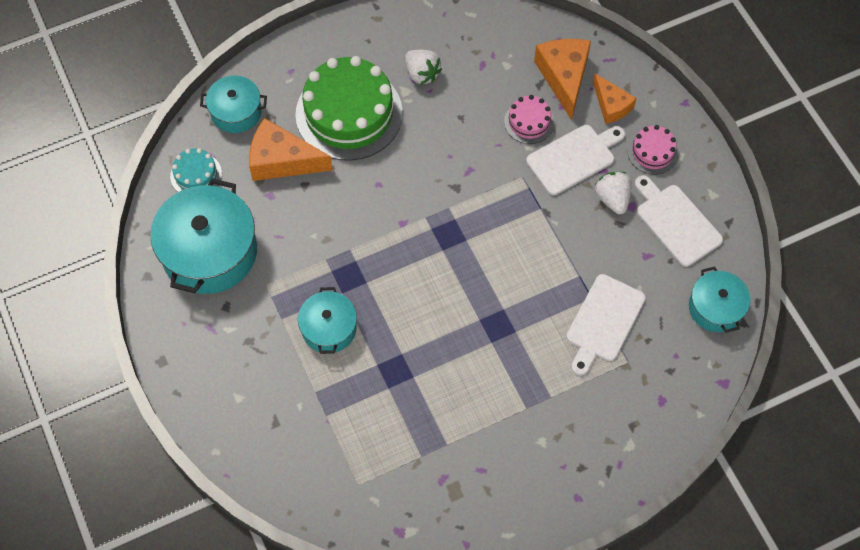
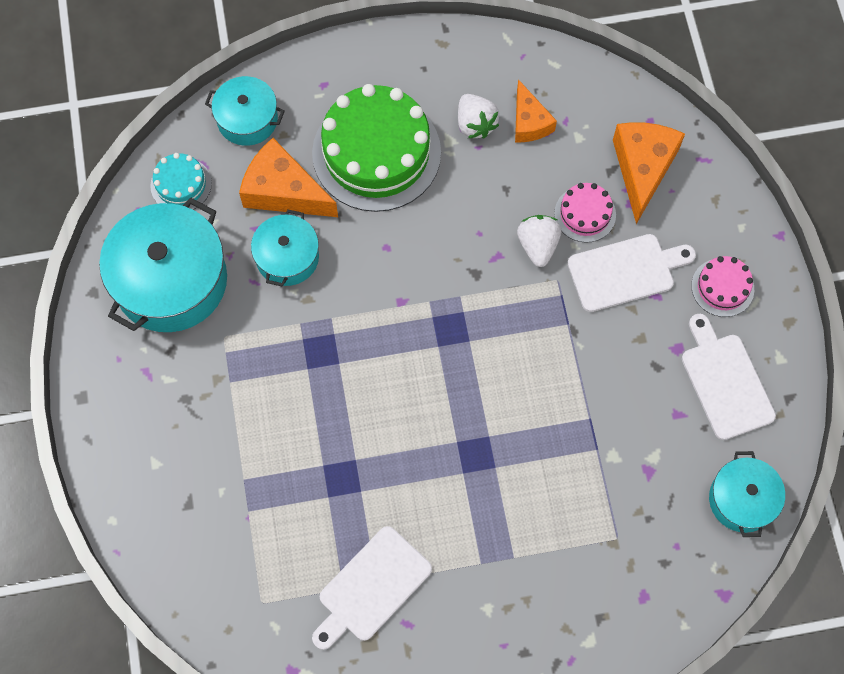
camera: 15 degrees right, 5 degrees up
(329, 328) = (280, 407): turquoise pot -> turquoise pot (287, 257)
(604, 321) = (603, 482): white cutting board -> white cutting board (371, 587)
(611, 105) = (689, 217): orange cheese -> orange cheese (529, 122)
(612, 198) = (657, 333): white strawberry -> white strawberry (538, 245)

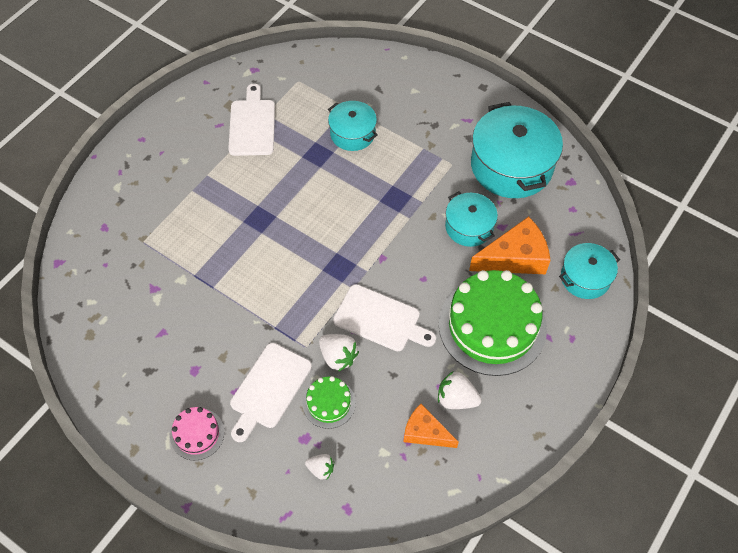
camera: 135 degrees right, 10 degrees down
(181, 184) = (570, 213): turquoise cake -> none
(585, 214) = (329, 403): pink cake -> green cake
(642, 168) = (321, 469): orange cheese -> white strawberry
(725, 382) = (147, 375): white cutting board -> white cutting board (380, 319)
(742, 500) = (84, 317): turquoise pot -> turquoise pot (352, 133)

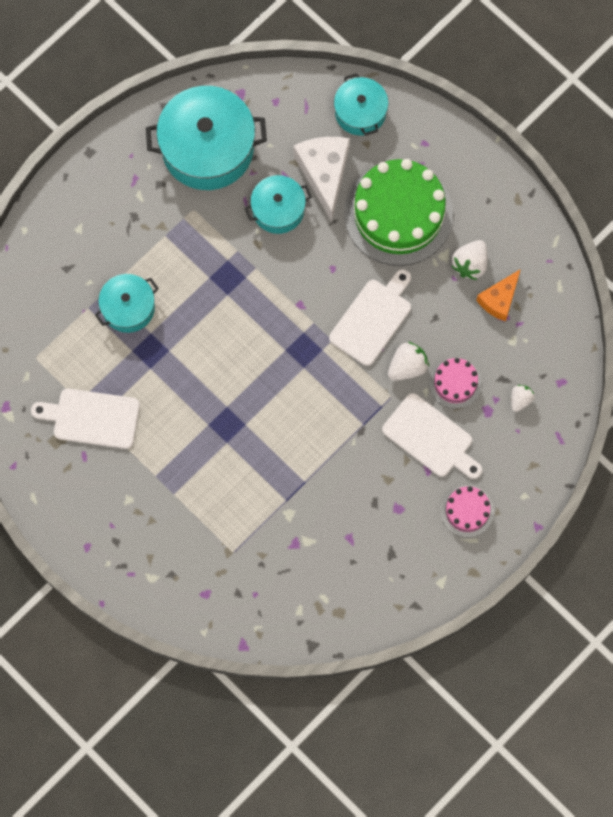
camera: 80 degrees left, 15 degrees up
(329, 403) = (455, 383): green cake -> pink cake
(514, 257) = (324, 173): orange cheese -> white cheese

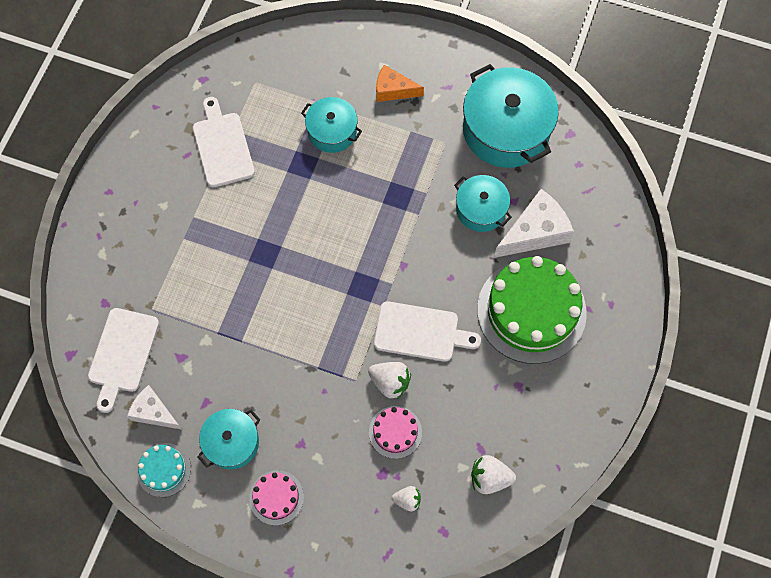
camera: 65 degrees right, 5 degrees down
(337, 588) = (154, 412): none -> white cheese
(360, 112) = (608, 237): turquoise pot -> turquoise pot (232, 442)
(396, 600) = (164, 469): none -> turquoise cake
(431, 438) = (332, 433): white cutting board -> white cutting board (123, 354)
(470, 264) = (516, 395): white strawberry -> white strawberry (489, 478)
(499, 299) = (496, 437): orange cheese -> orange cheese (393, 90)

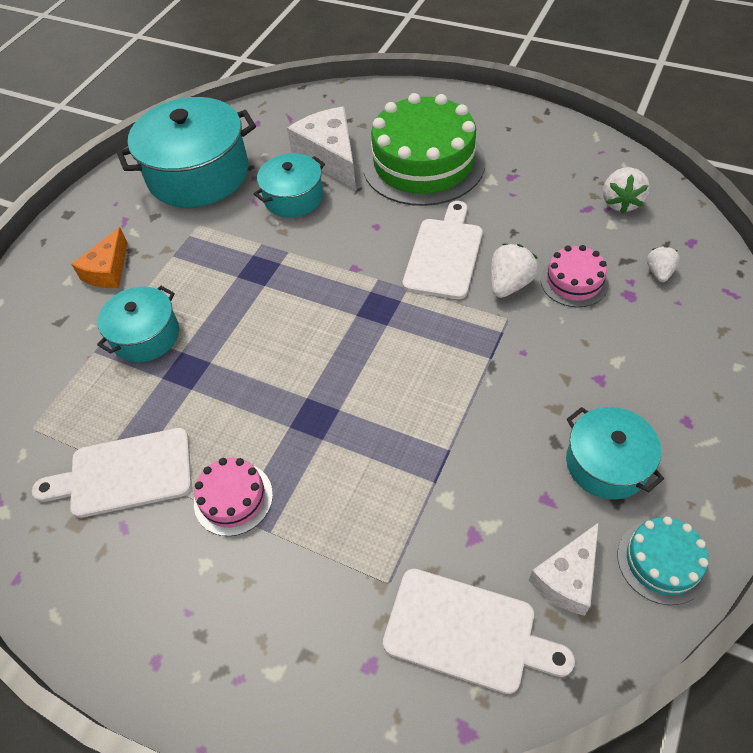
camera: 80 degrees left, 15 degrees down
(276, 497) = (680, 408): pink cake -> pink cake (233, 498)

